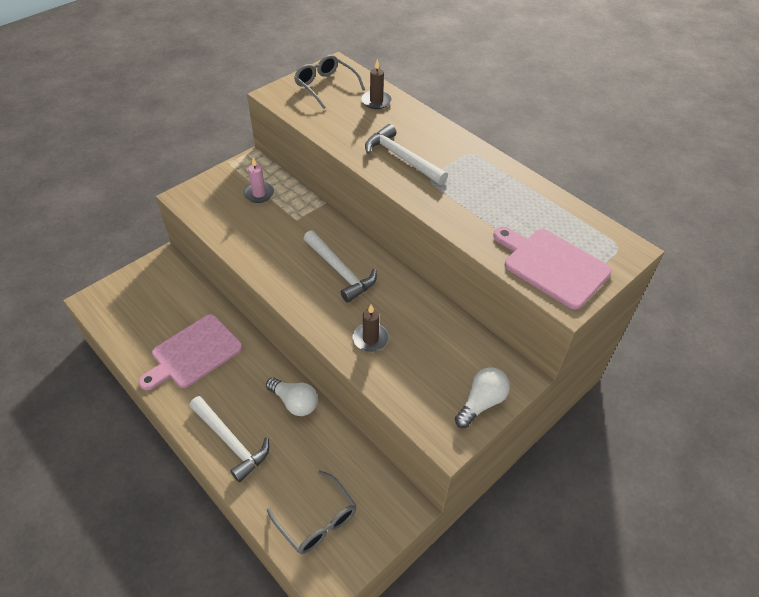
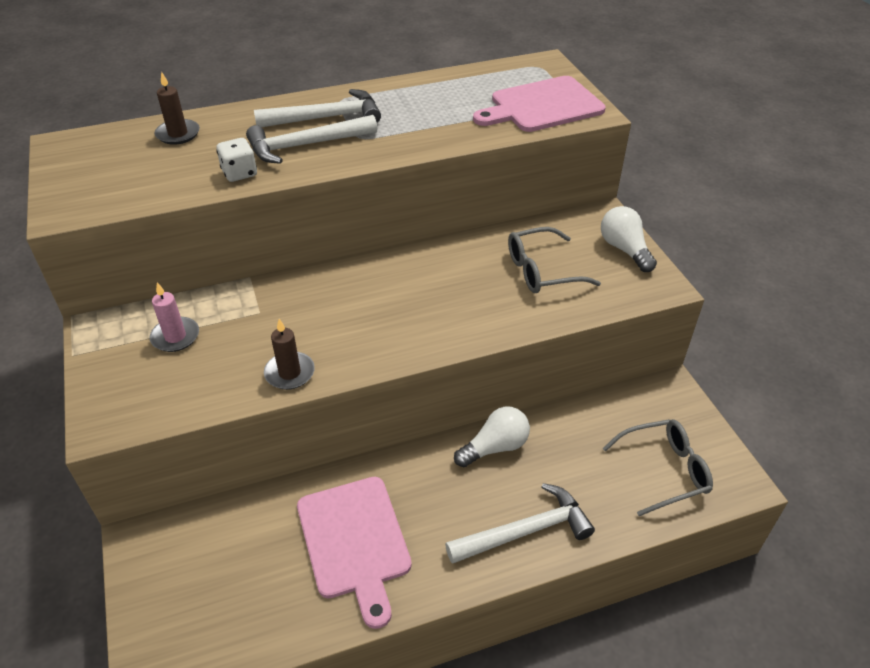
camera: 65 degrees left, 5 degrees down
(325, 86) = (98, 164): grey glasses -> grey glasses (542, 271)
(340, 271) = (382, 297): white hammer -> white hammer (326, 118)
(351, 142) = (239, 173): none -> white dice
(370, 339) = (502, 302): brown candle -> brown candle (289, 373)

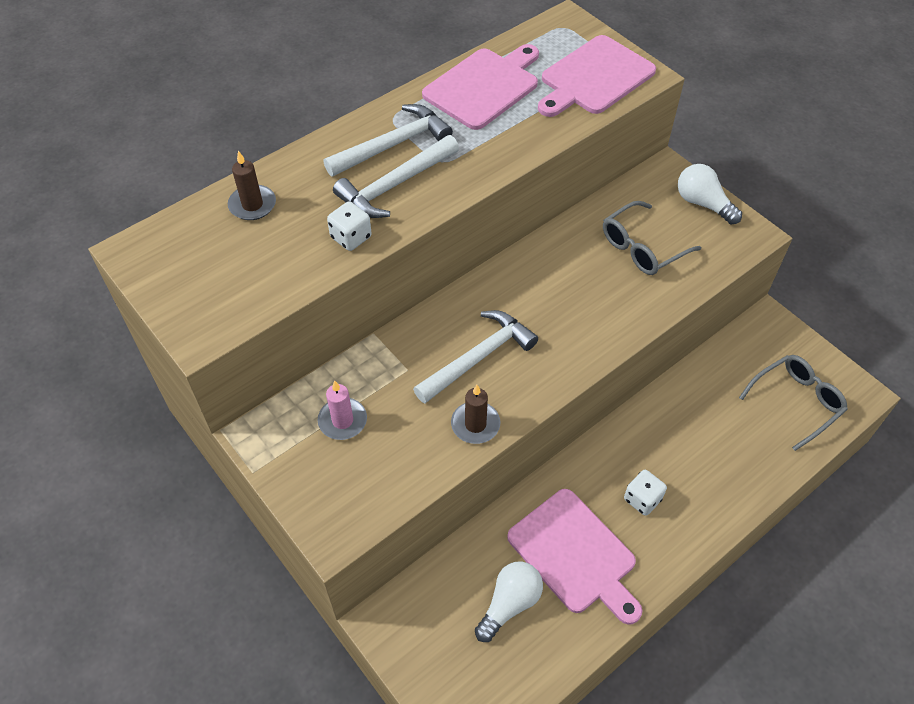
camera: 20 degrees left, 10 degrees up
(436, 94) = (484, 86): none -> pink cutting board
(451, 512) = (642, 499): none -> white dice
(495, 447) = (648, 426): white light bulb -> white light bulb (509, 604)
(525, 531) = (711, 495): white hammer -> white hammer (479, 357)

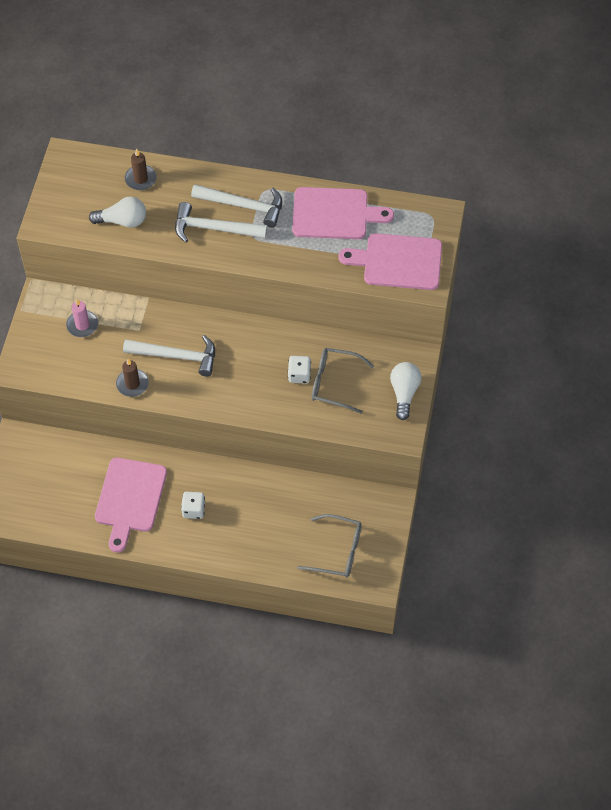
camera: 50 degrees right, 5 degrees up
(351, 237) = (159, 237): white dice -> white dice (299, 375)
(509, 604) = (75, 487): white light bulb -> white light bulb (122, 221)

